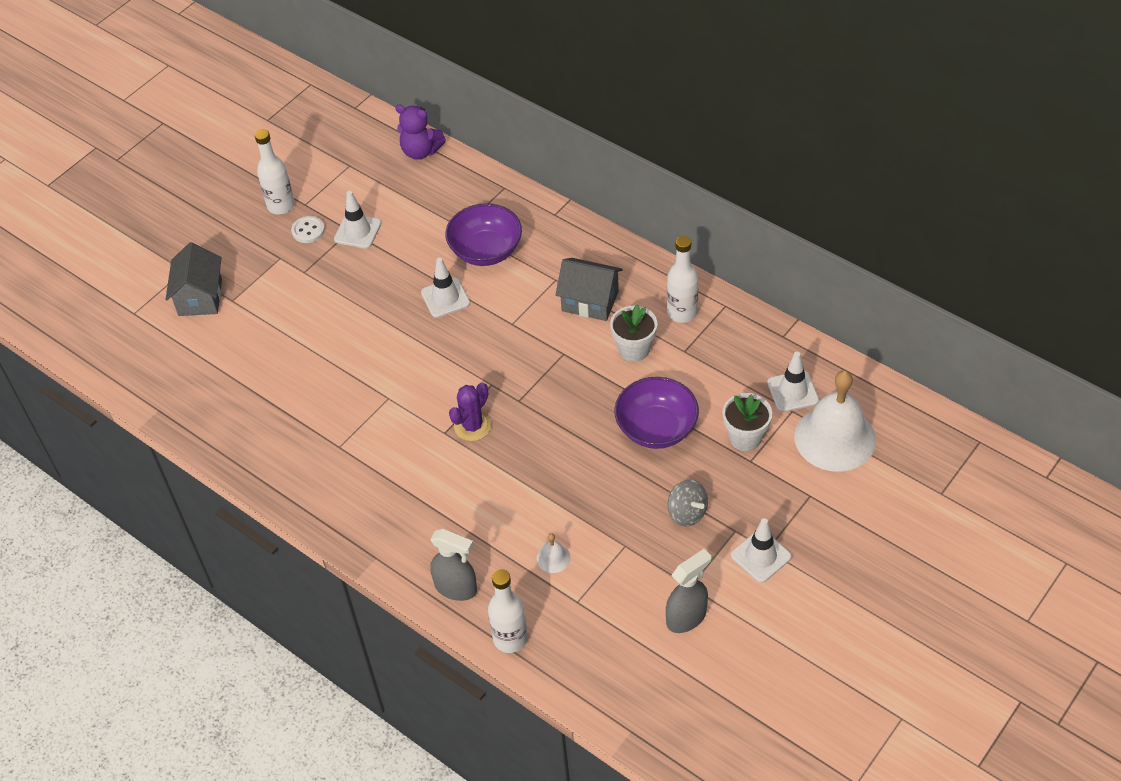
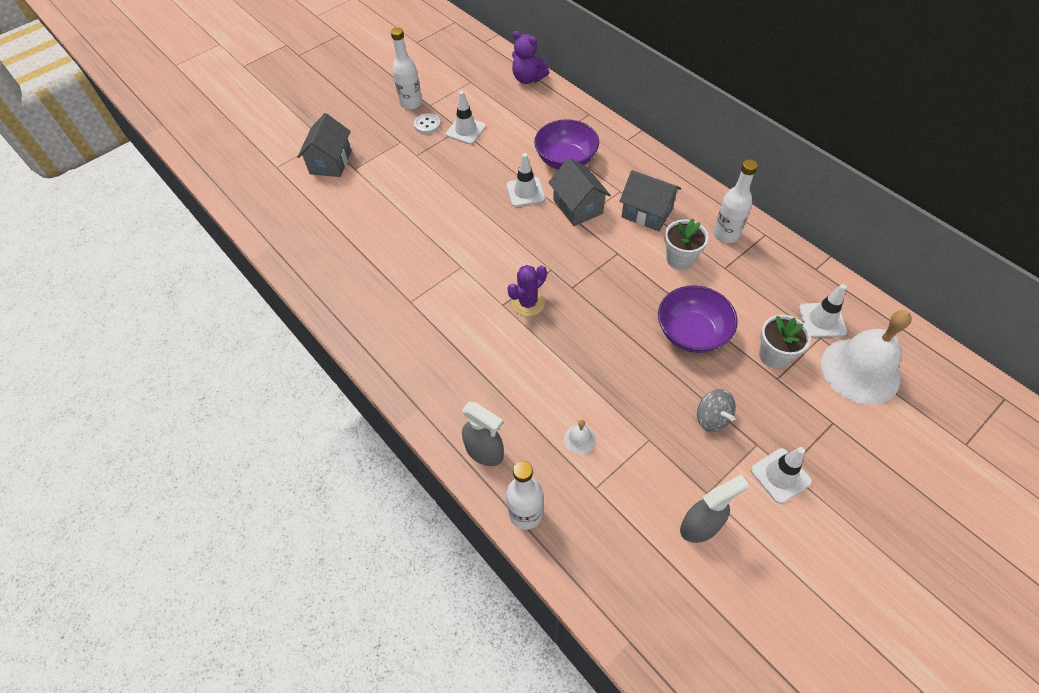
camera: 10 degrees right, 5 degrees up
(510, 306) = (578, 207): none -> grey house

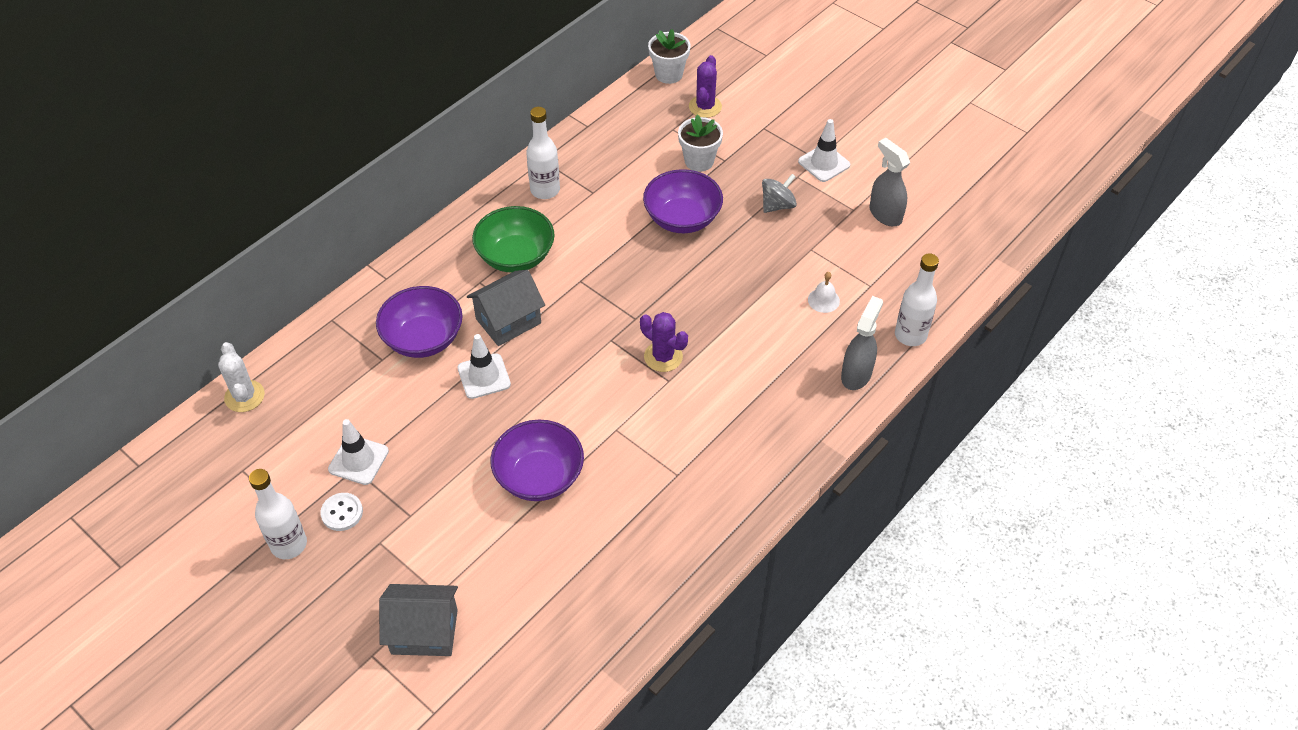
camera: 100 degrees left, 5 degrees down
(429, 220) = (539, 477): none -> purple bowl
(528, 79) = (244, 396): purple teddy bear -> white cactus
(647, 213) = (515, 256): grey house -> green bowl
(680, 259) = (584, 227): white flower pot -> white flower pot (668, 74)
(822, 320) = (651, 126): white traffic cone -> none
(860, 370) = (705, 107): white bell -> purple cactus

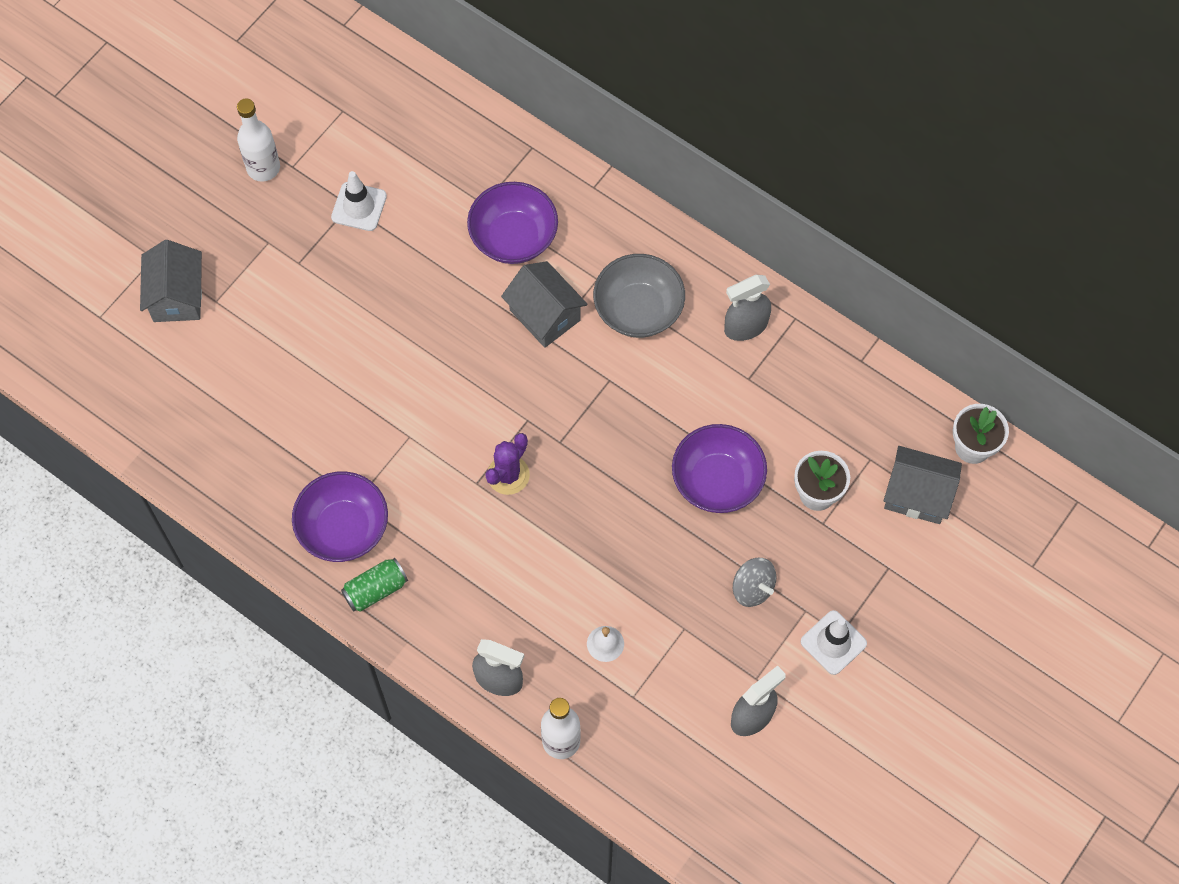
camera: 85 degrees right, 15 degrees up
(244, 396) = (428, 92): white cactus -> none
(342, 513) = (299, 204): white button -> none
(484, 376) = (469, 302): white traffic cone -> none
(515, 256) = (638, 310): green bowl -> grey bowl
(539, 477) = (348, 371): purple bowl -> purple bowl (343, 528)
(545, 190) = (745, 327): white bottle -> grey spray bottle
(705, 107) = (917, 495): purple cactus -> grey house
(769, 463) = (375, 590): none -> green can

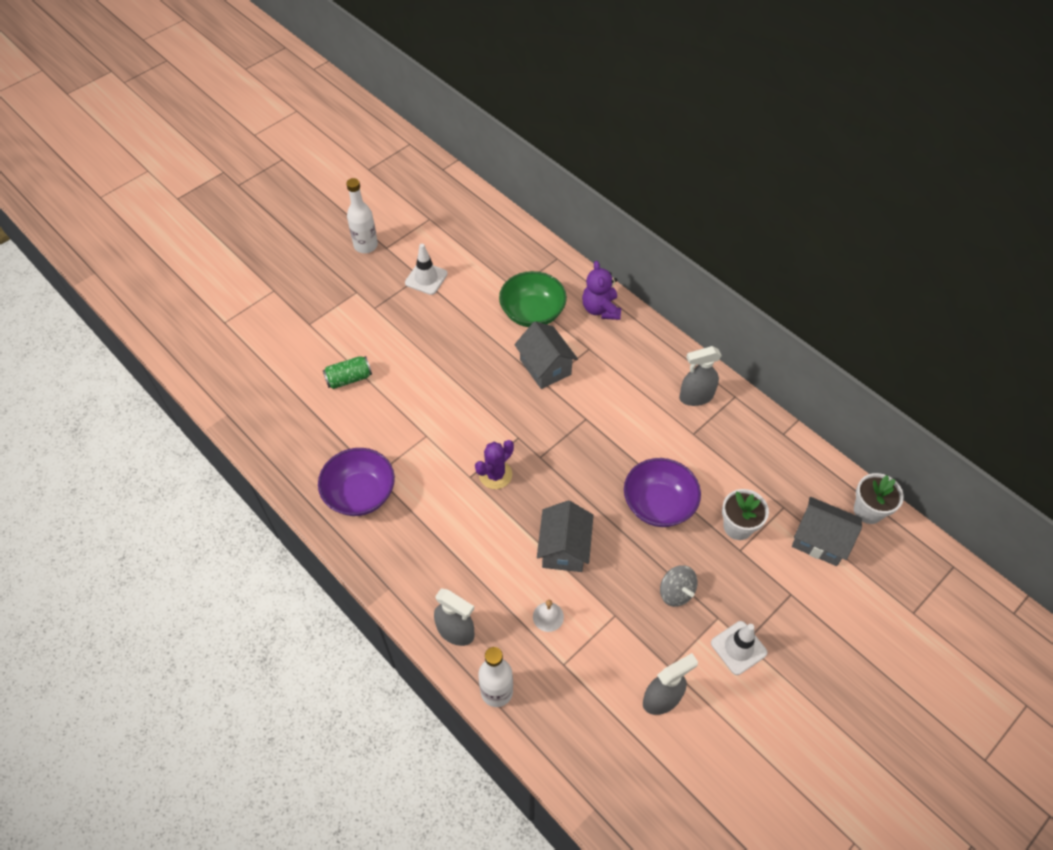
camera: 10 degrees right, 10 degrees down
(177, 296) = (283, 317): grey house -> grey house (564, 548)
(375, 590) = (373, 544): green can -> green can (349, 379)
(513, 237) = (532, 313): purple bowl -> green bowl
(604, 217) = (601, 309): none -> purple teddy bear
(638, 310) = (616, 373): grey bowl -> none

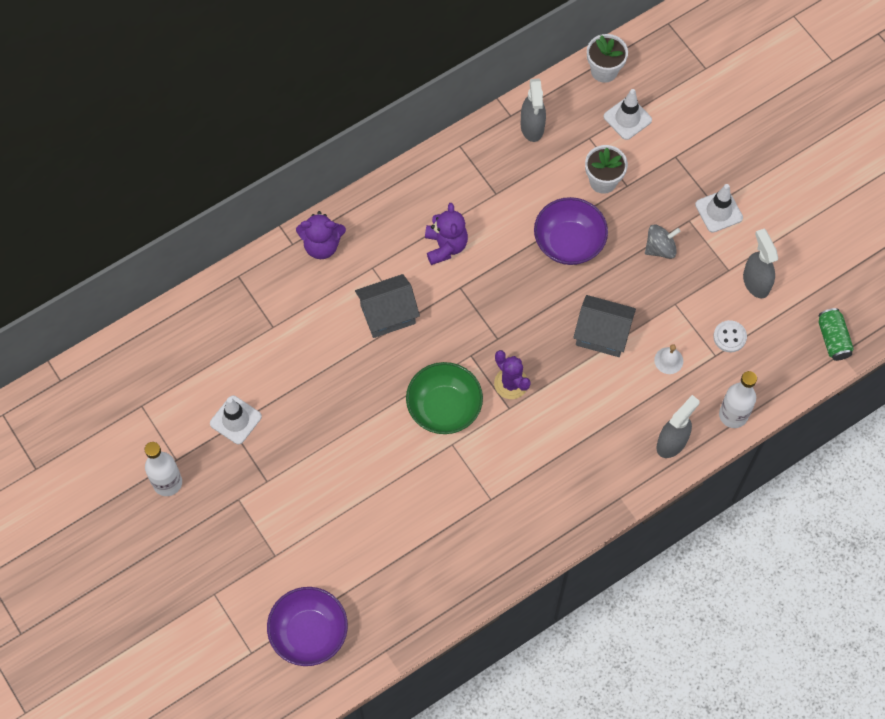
camera: 80 degrees left, 10 degrees up
(349, 379) = (362, 516): green can -> green can (833, 339)
(360, 494) = (511, 516): purple bowl -> purple bowl (309, 633)
(532, 313) = (312, 315): green bowl -> green bowl (444, 408)
(588, 677) = (729, 337): none -> white button
(625, 401) = (445, 246): none -> purple teddy bear
(695, 397) = (453, 181): grey spray bottle -> grey spray bottle (532, 127)
(820, 540) = (627, 118): grey house -> white traffic cone

